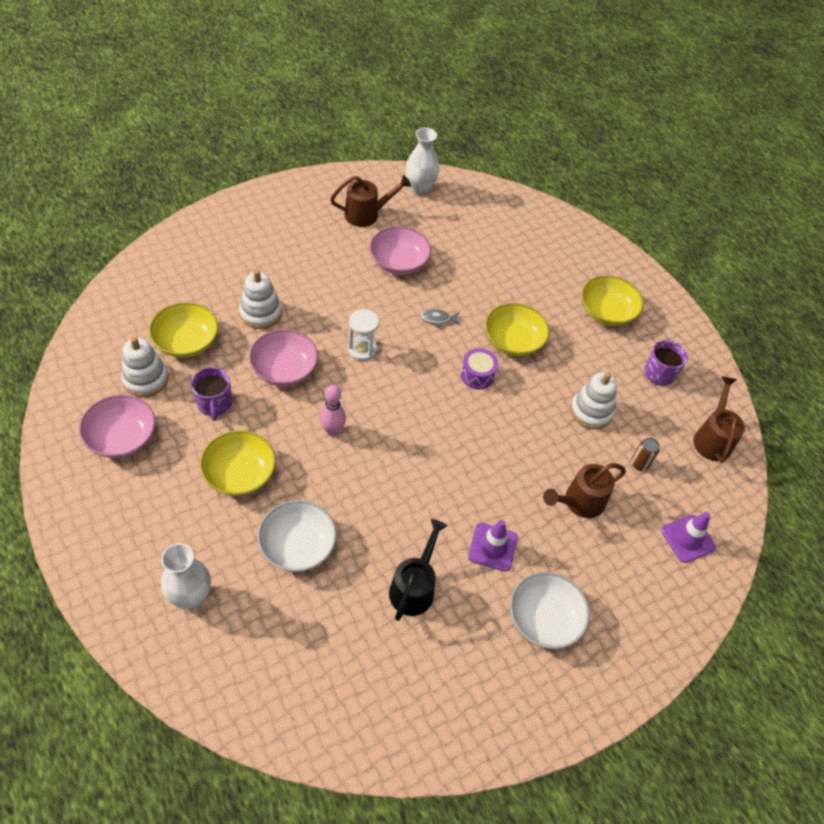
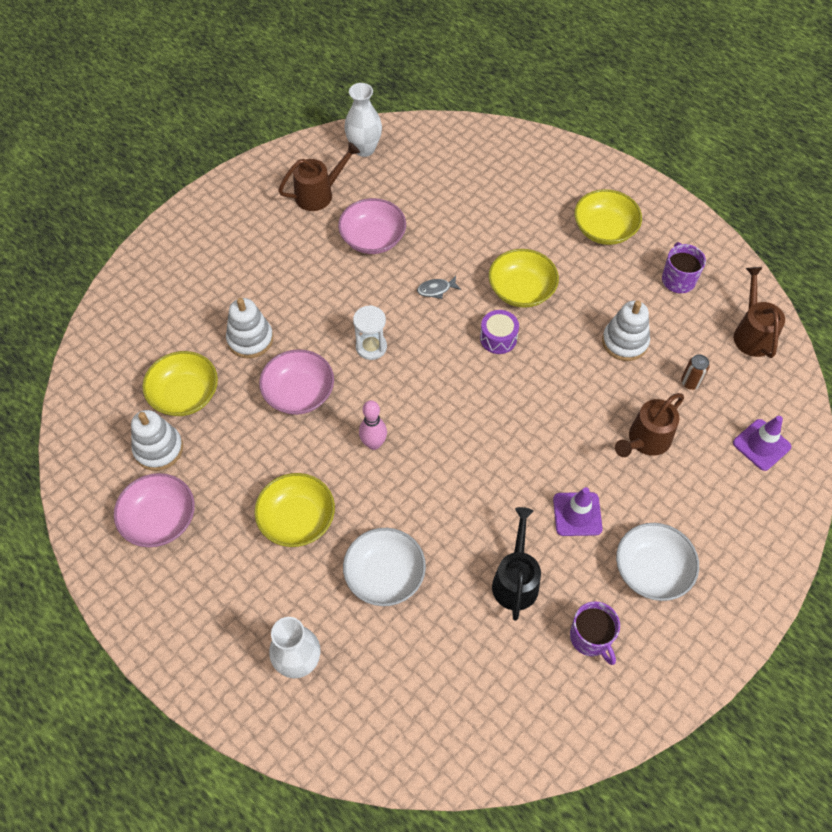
camera: 10 degrees left, 5 degrees up
(214, 404) = (241, 453): purple mug -> purple mug (591, 637)

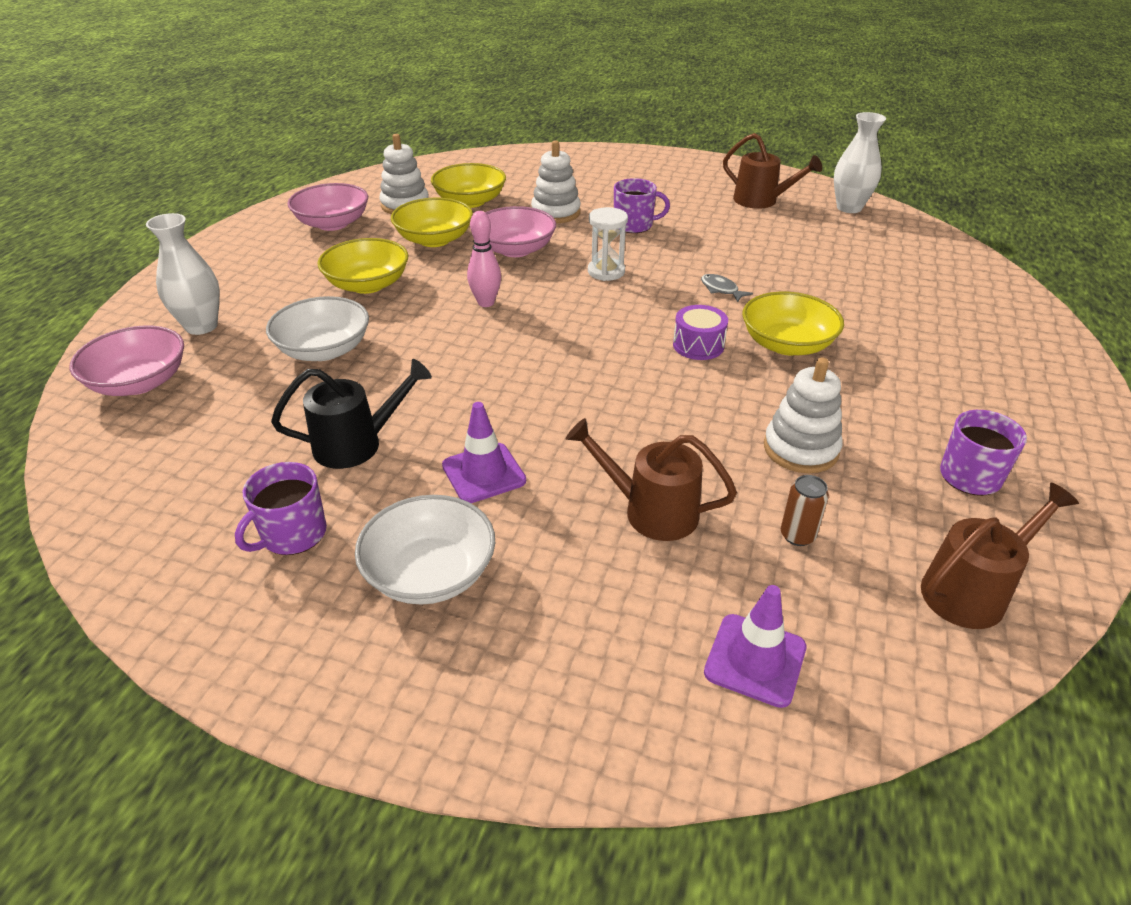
camera: 65 degrees right, 20 degrees down
(307, 295) = (634, 225): none -> purple mug
(373, 238) = (743, 239): pink bowl -> pink bowl (139, 382)
(604, 229) = (965, 385): yellow bowl -> yellow bowl (434, 239)

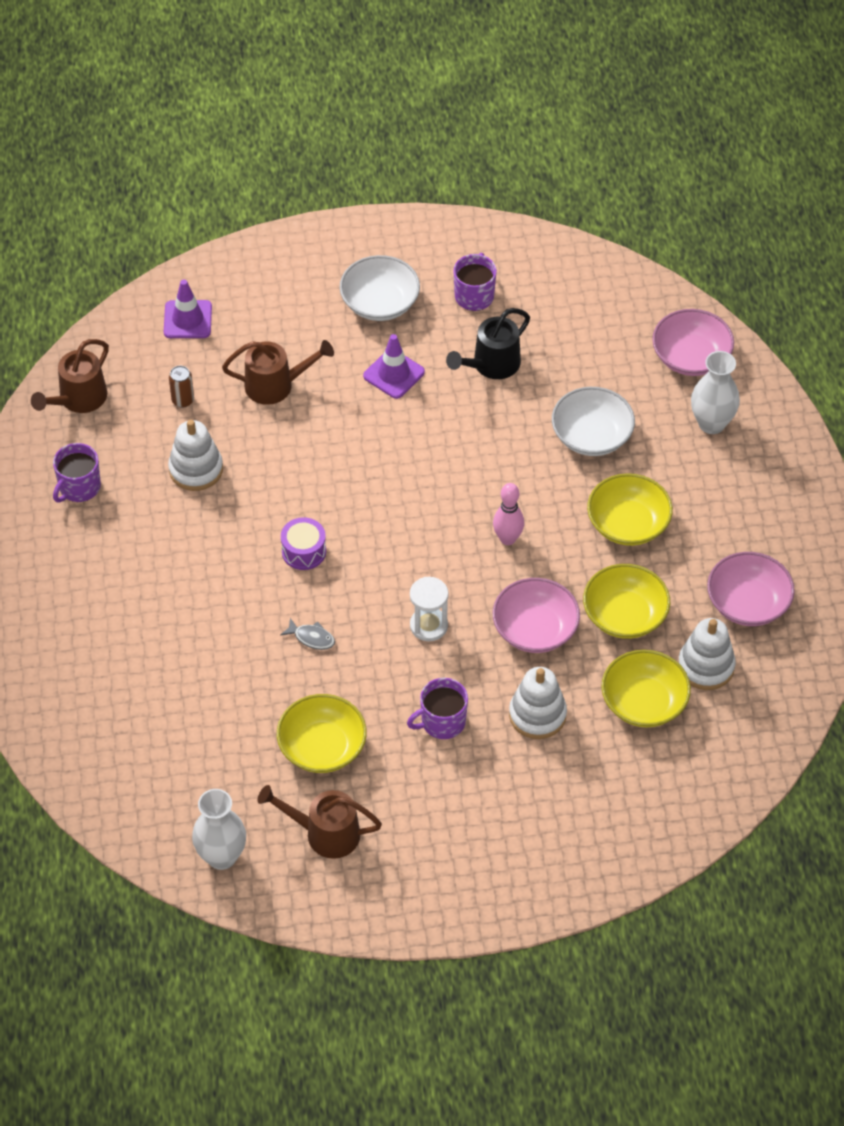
camera: 155 degrees right, 15 degrees up
(787, 344) = (232, 580): yellow bowl -> yellow bowl (322, 747)

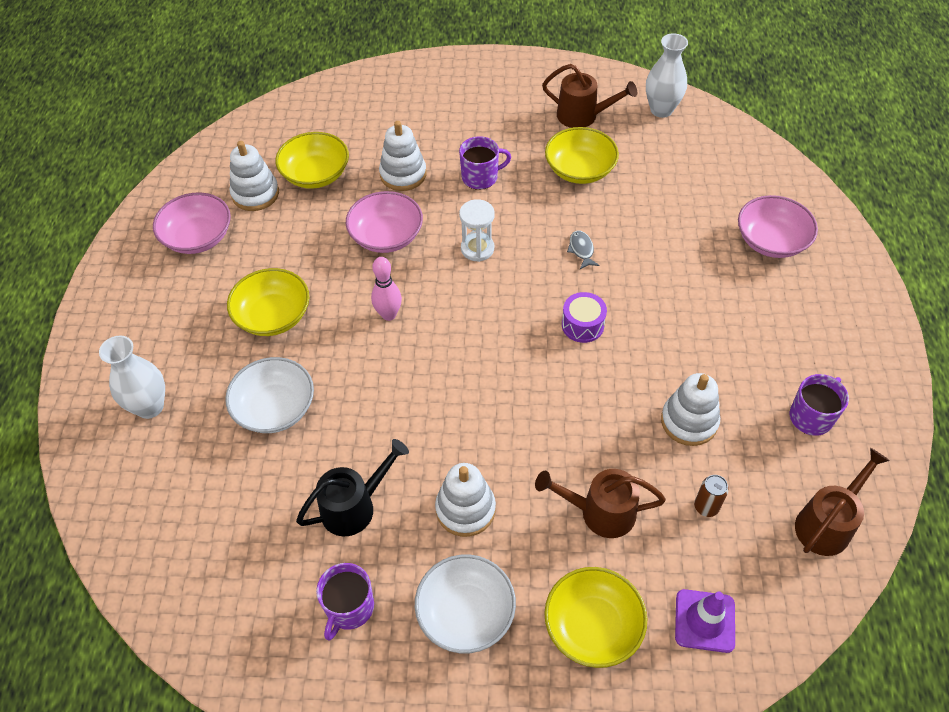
camera: 170 degrees left, 0 degrees up
(311, 638) = (581, 250): grey fish -> grey fish turned 45 degrees clockwise
(394, 374) = (465, 509): purple traffic cone -> white stacking toy
(625, 615) = (306, 239): yellow bowl -> yellow bowl (592, 626)
(691, 357) = (134, 487): pink bowl -> pink bowl (771, 241)

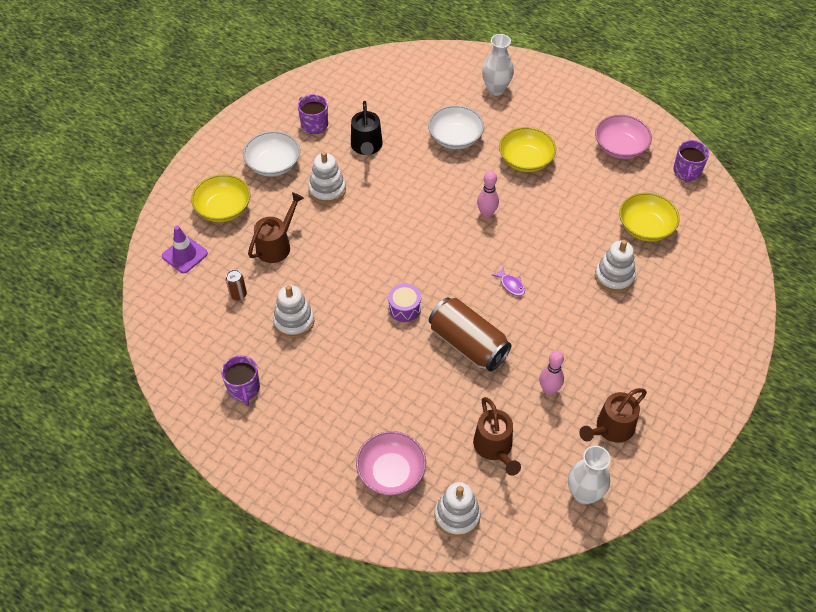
camera: 120 degrees right, 0 degrees up
(255, 194) = (645, 188): white stacking toy -> white stacking toy (457, 515)
(386, 236) = (557, 241): pink bowl -> none
(477, 248) = (511, 285): white hourglass -> purple fish
(480, 177) = (581, 322): purple mug -> purple mug (687, 172)
(580, 170) = (549, 390): yellow bowl -> pink bowling pin
(581, 250) = (468, 344): grey fish -> brown can
(827, 523) = (180, 346): brown watering can -> brown watering can (495, 448)

